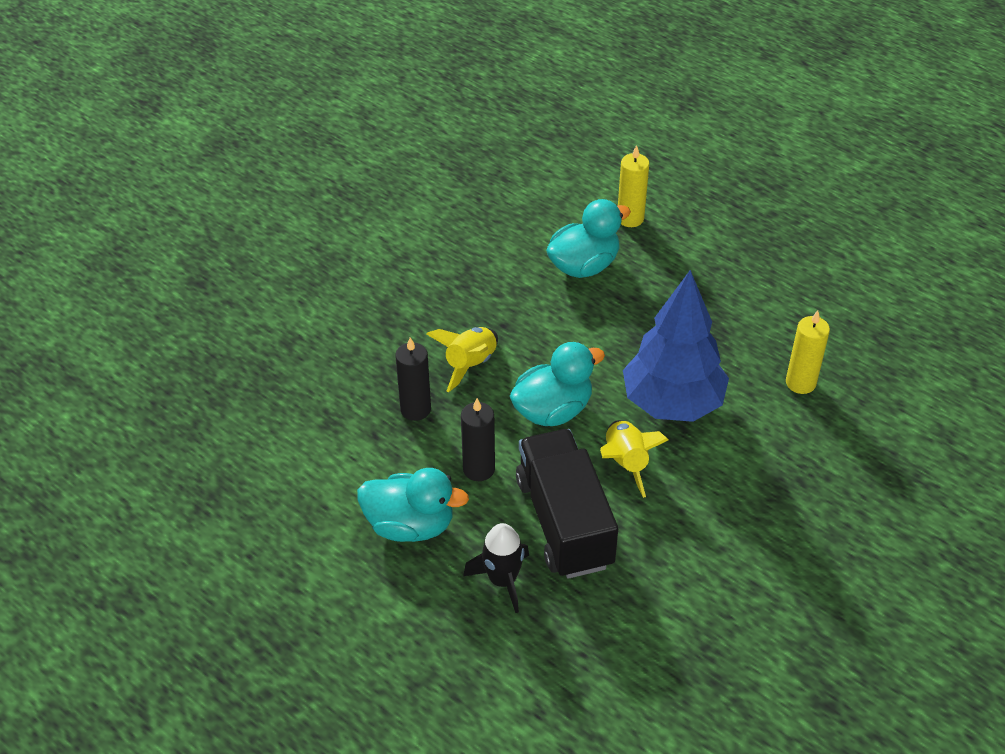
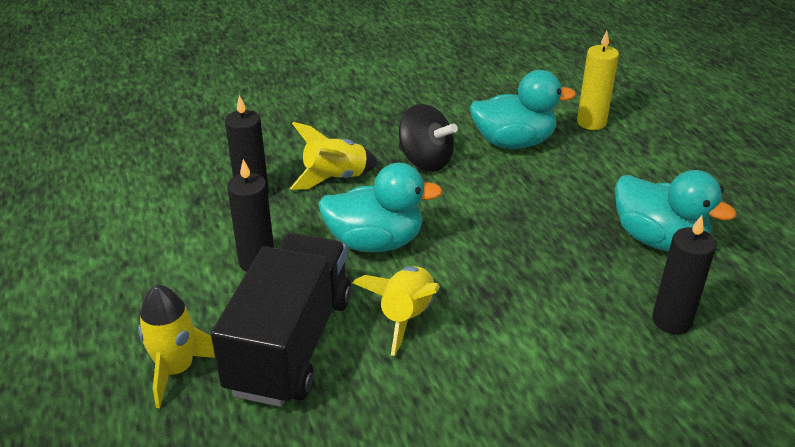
camera: 30 degrees right, 10 degrees down
(410, 525) = (147, 282): turquoise duck -> turquoise duck (658, 239)
(502, 580) = (176, 370): black rocket -> yellow rocket
(528, 315) = (425, 161): none -> black spinning top
(672, 403) = (504, 283): blue tree -> none
(800, 383) = (671, 321): yellow candle -> black candle

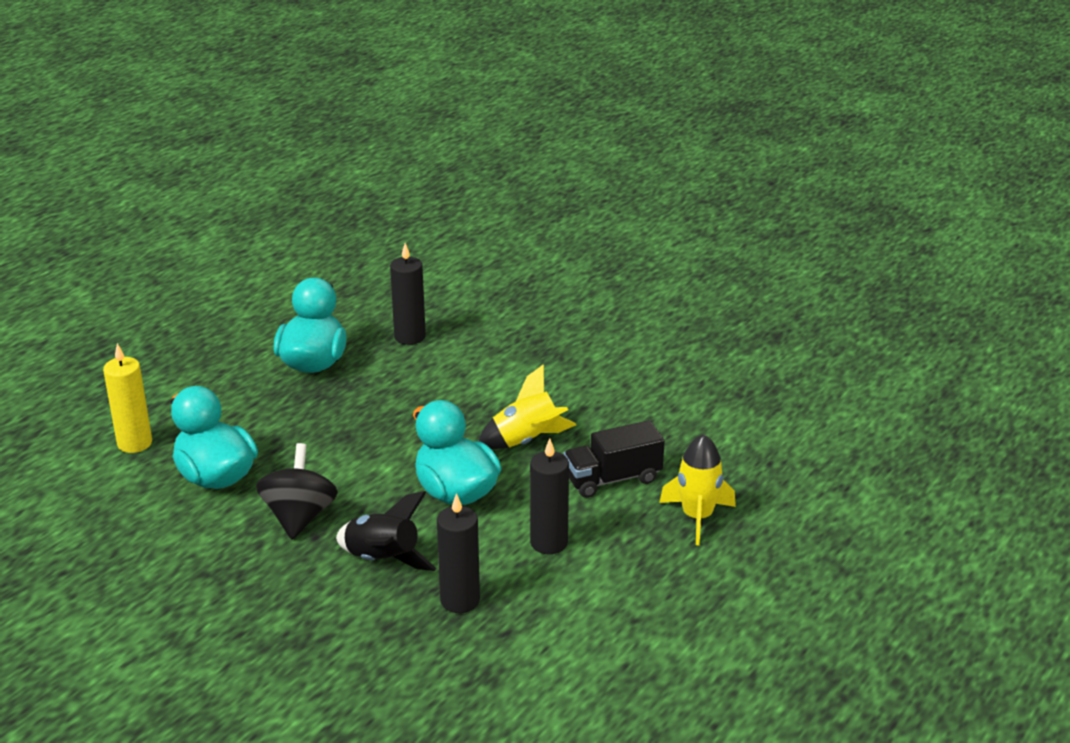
camera: 125 degrees left, 5 degrees down
(291, 344) = (612, 479): black truck -> black truck, size x0.59
(335, 178) = (383, 560): yellow rocket -> black rocket

